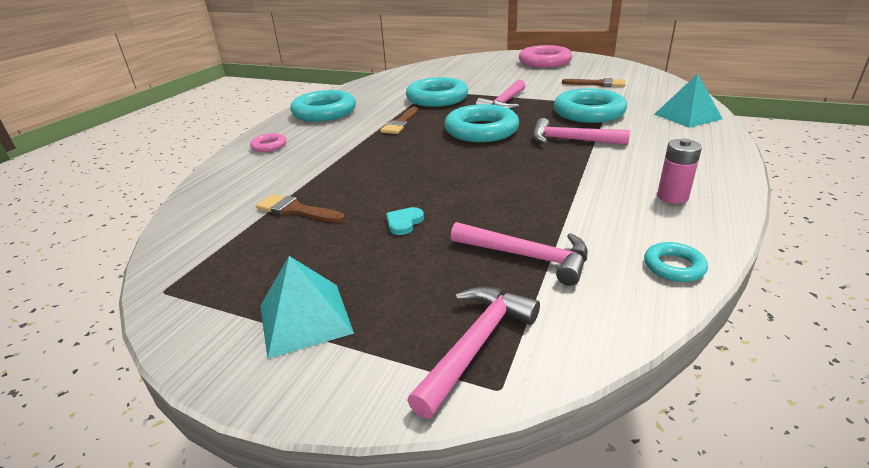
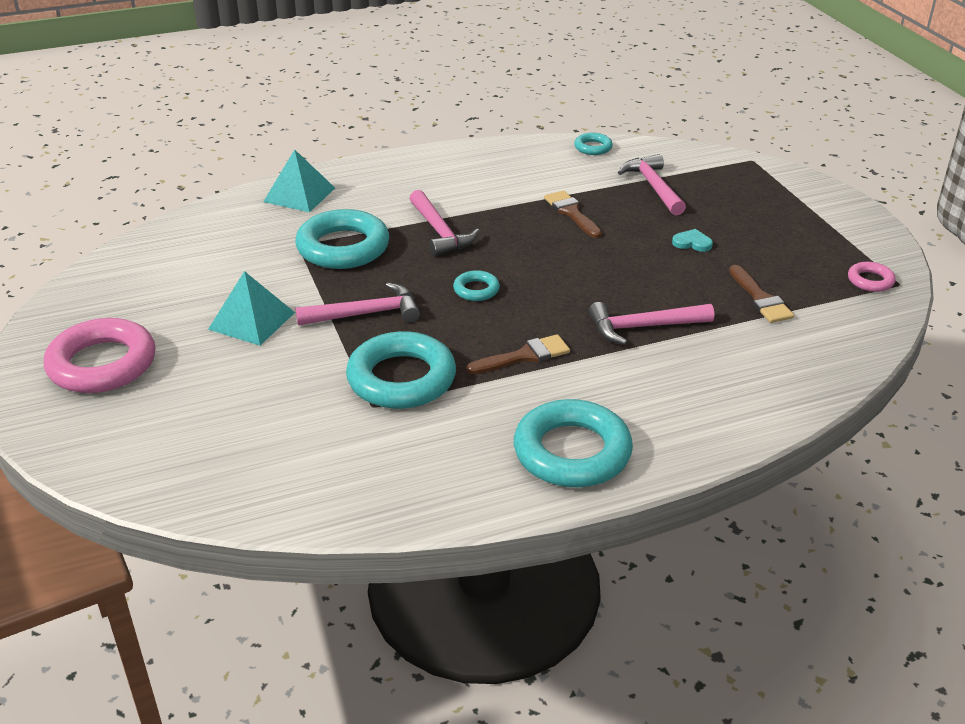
camera: 135 degrees left, 5 degrees up
(269, 146) = (713, 414): pink ring -> pink ring (870, 281)
(305, 319) = (816, 223): turquoise pyramid -> turquoise pyramid (252, 320)
(404, 222) = (692, 243): turquoise heart -> turquoise heart turned 150 degrees counterclockwise
(476, 345) = (741, 173): pink hammer -> pink hammer (643, 327)
(481, 130) = (476, 290): turquoise ring -> turquoise ring, size x0.47
(598, 84) = (211, 276): brown brush -> brown brush (571, 213)
(672, 197) = (501, 165): pink battery -> none

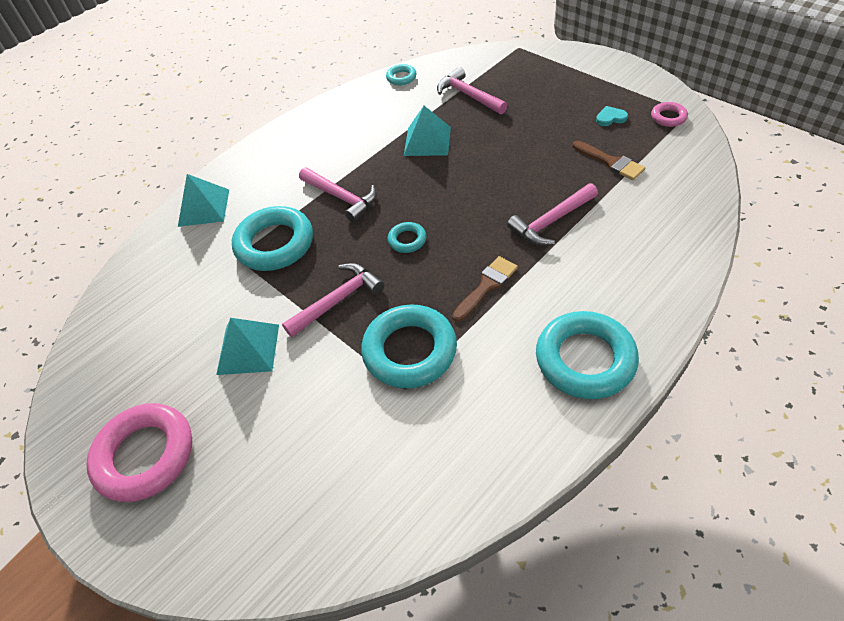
camera: 20 degrees left, 15 degrees up
(571, 213) = (427, 141): brown brush -> turquoise pyramid
(692, 243) = (530, 133): turquoise heart -> turquoise heart (610, 118)

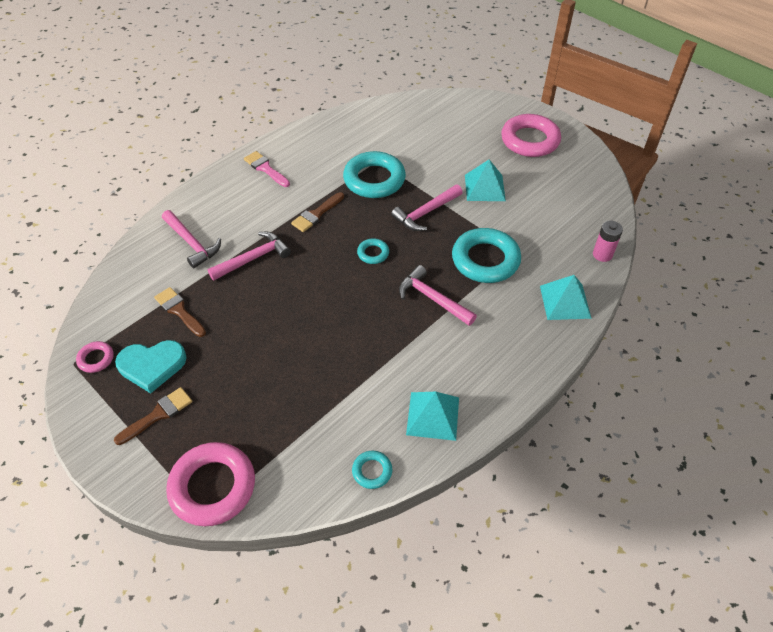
camera: 175 degrees right, 0 degrees up
(137, 262) = (602, 254): none -> pink battery
(427, 141) = (347, 358): turquoise pyramid -> turquoise pyramid (432, 415)
(468, 95) = (292, 423): pink hammer -> pink hammer (192, 243)
(519, 58) = (213, 487): none -> pink ring
(584, 89) = (158, 414): none -> brown brush
(585, 359) = (265, 168): turquoise ring -> pink brush
(610, 118) = (152, 366): turquoise heart -> turquoise heart, size x2.04

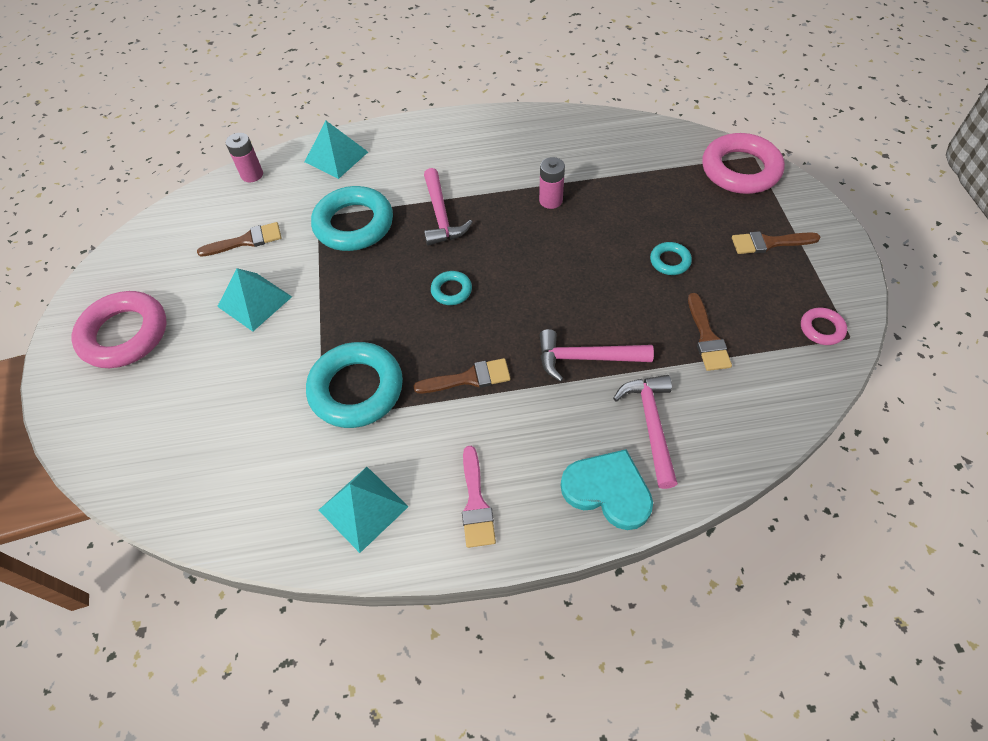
camera: 140 degrees left, 5 degrees up
(152, 366) = (760, 291): turquoise heart -> turquoise heart (608, 490)
(361, 357) = (551, 200): none -> pink battery
(372, 471) = (608, 125): turquoise ring -> turquoise ring (670, 261)
(426, 213) = (349, 307): pink hammer -> none
(432, 415) = (531, 135): turquoise pyramid -> turquoise pyramid (363, 508)
(539, 214) = (246, 241): none -> brown brush

